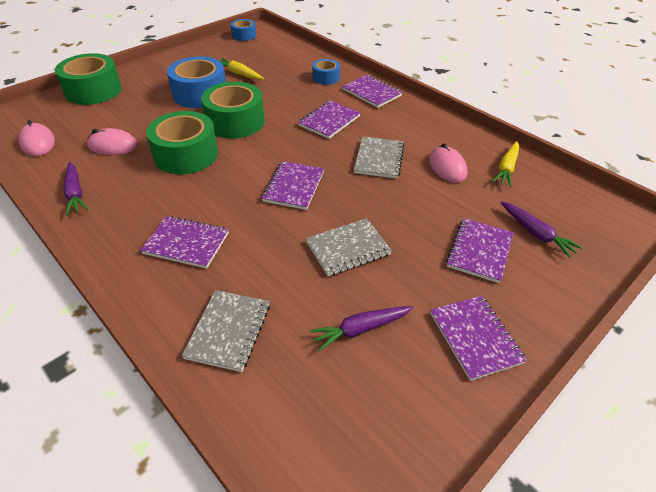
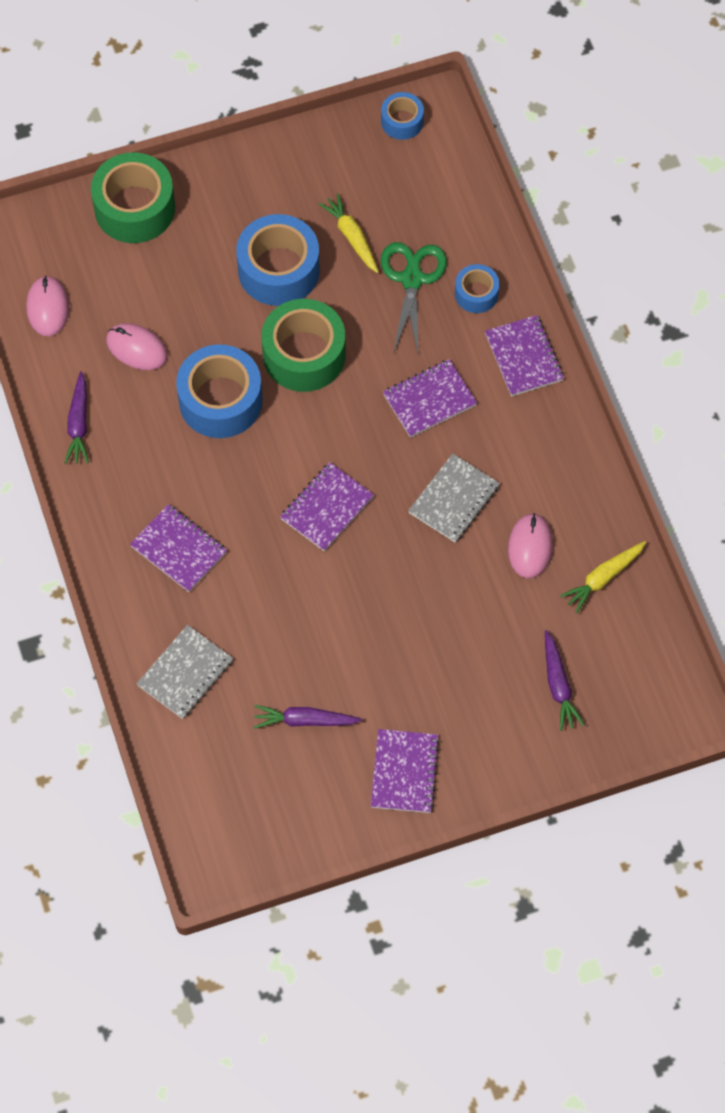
camera: 25 degrees right, 20 degrees up
(186, 155) = (220, 400): green tape -> blue tape
(285, 80) = (412, 279): none -> green scissors
(348, 248) = (342, 623): grey notebook -> none
(479, 251) = (478, 682): purple notebook -> none

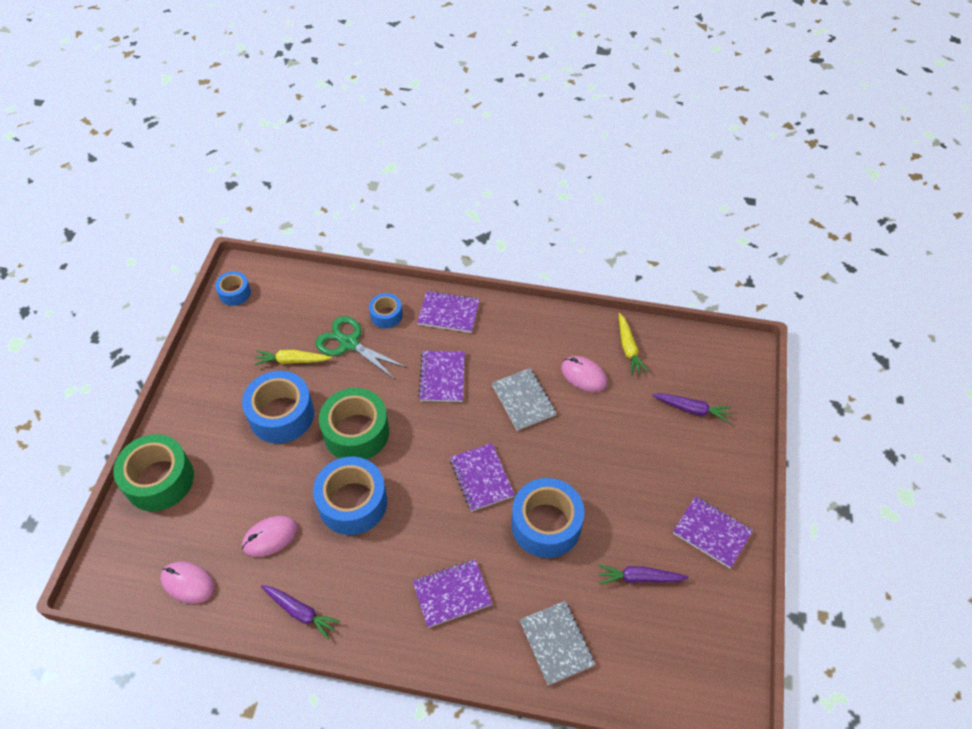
camera: 60 degrees left, 10 degrees down
(304, 720) = (639, 578): purple carrot -> purple carrot turned 60 degrees clockwise
(311, 600) = (546, 524): none -> blue tape

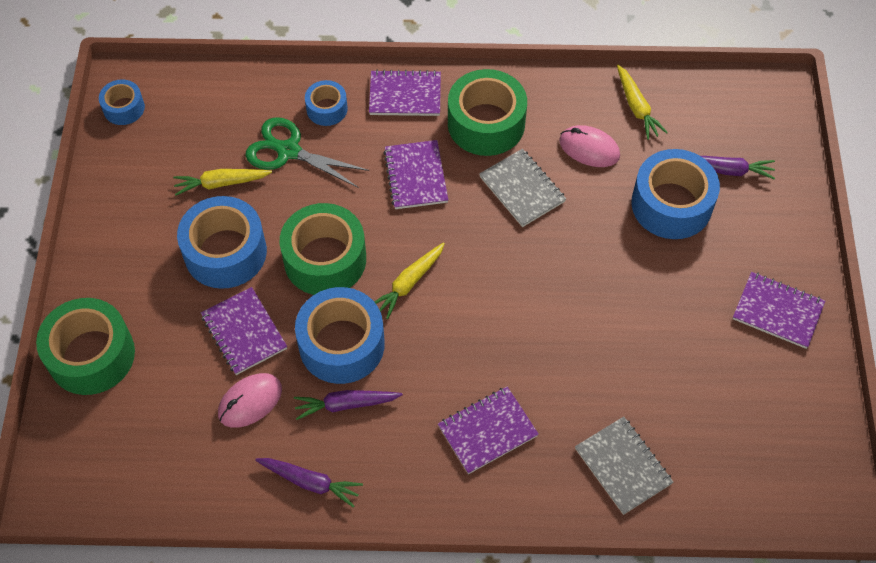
camera: 10 degrees left, 5 degrees up
(188, 583) = (163, 472): pink mouse -> none
(417, 462) = (409, 283): none -> yellow carrot
(481, 478) = (492, 290): purple notebook -> purple notebook (244, 332)
(506, 344) = (486, 123): none -> green tape
(546, 524) = (582, 333): blue tape -> blue tape (671, 204)
(639, 578) = (703, 377): purple carrot -> purple carrot (345, 405)

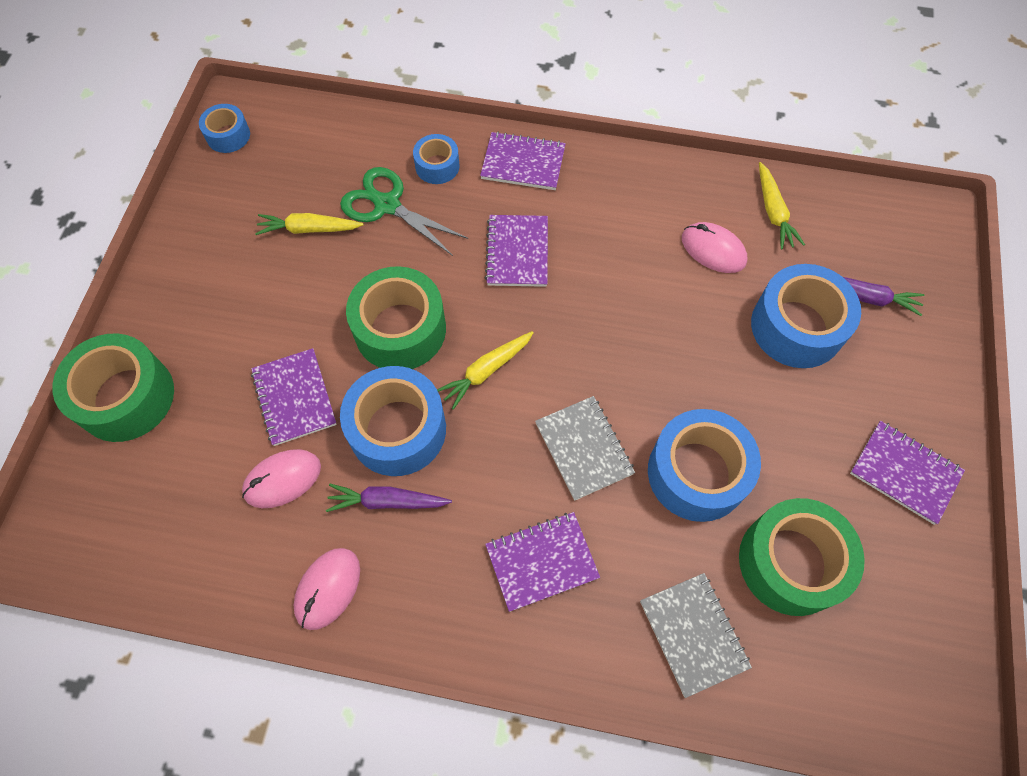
camera: 10 degrees right, 5 degrees up
(225, 252) = (295, 305): blue tape -> blue tape (697, 473)
(310, 482) = (328, 588): purple carrot -> pink mouse
(486, 123) = (604, 206): green tape -> green tape (791, 562)
(522, 189) = (631, 284): grey notebook -> grey notebook (583, 448)

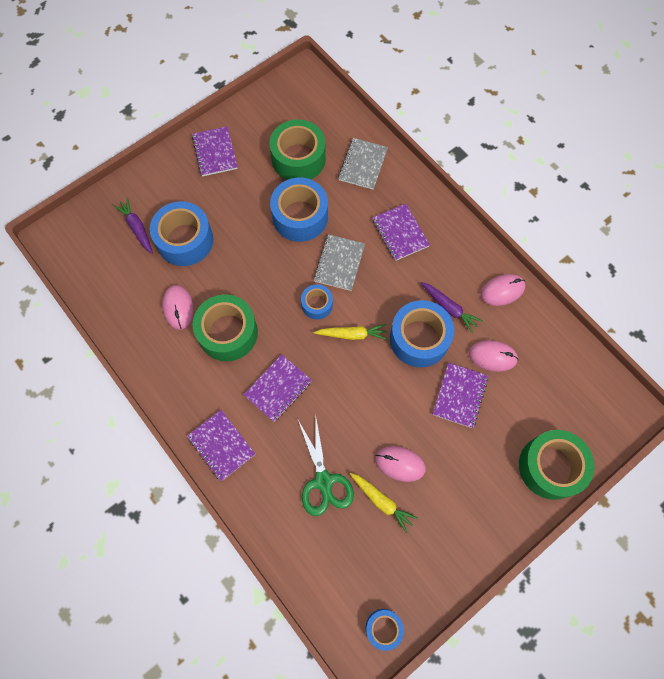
camera: 140 degrees left, 5 degrees up
(315, 276) = (400, 464): none -> pink mouse
(400, 329) = (377, 392): green tape -> green tape (228, 333)
(437, 166) = (272, 486): blue tape -> blue tape (317, 304)
(541, 562) = (400, 233): purple notebook -> purple notebook turned 45 degrees clockwise
(773, 212) = (125, 303): yellow carrot -> none

